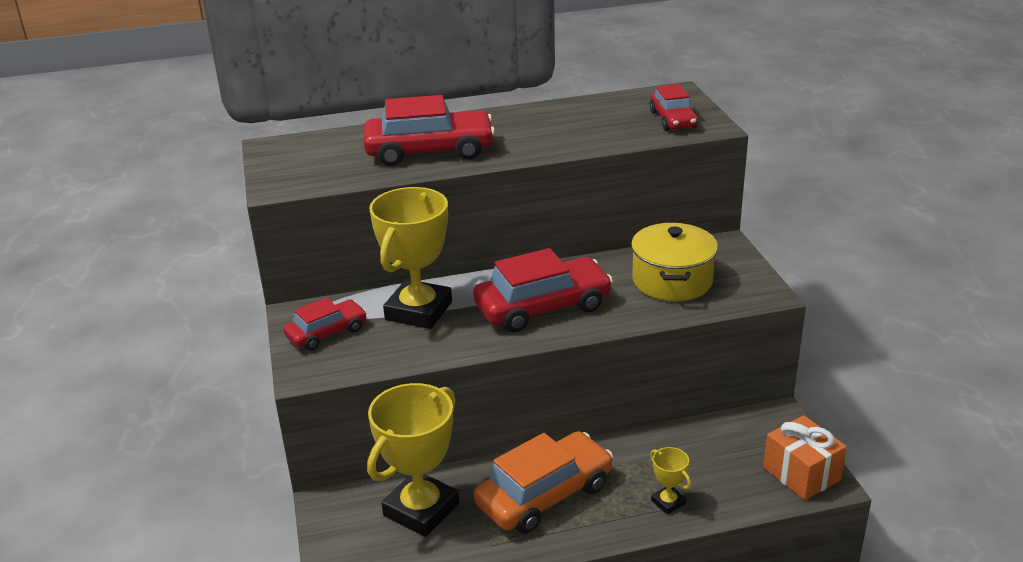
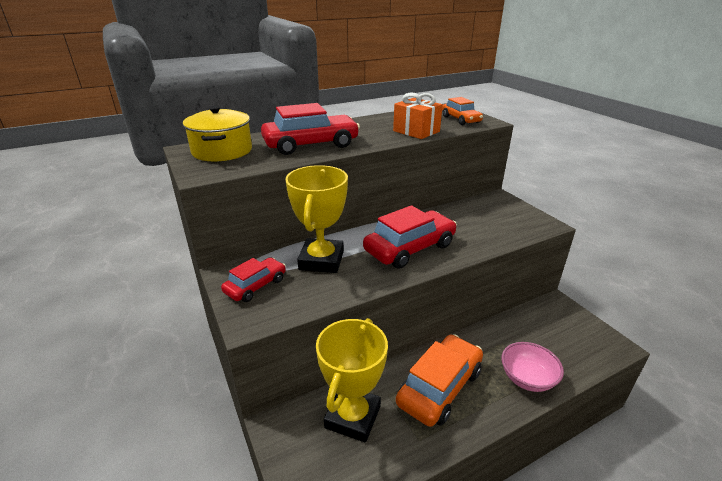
camera: 15 degrees left, 0 degrees up
(668, 502) = (527, 378): yellow trophy -> pink bowl
(672, 120) = (460, 119): red car -> orange car
(672, 281) = (484, 222): yellow pot -> yellow pot (222, 151)
(801, 474) = (597, 342): orange gift -> orange gift (416, 131)

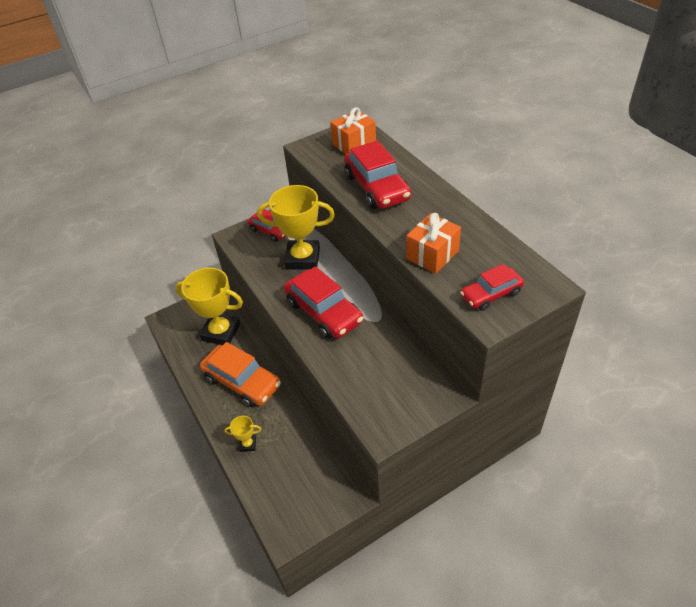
camera: 90 degrees right, 15 degrees up
(222, 151) = (354, 144): yellow pot -> orange gift
(460, 119) = (491, 294): orange car -> red car
(527, 378) = (248, 444): pink bowl -> yellow trophy

